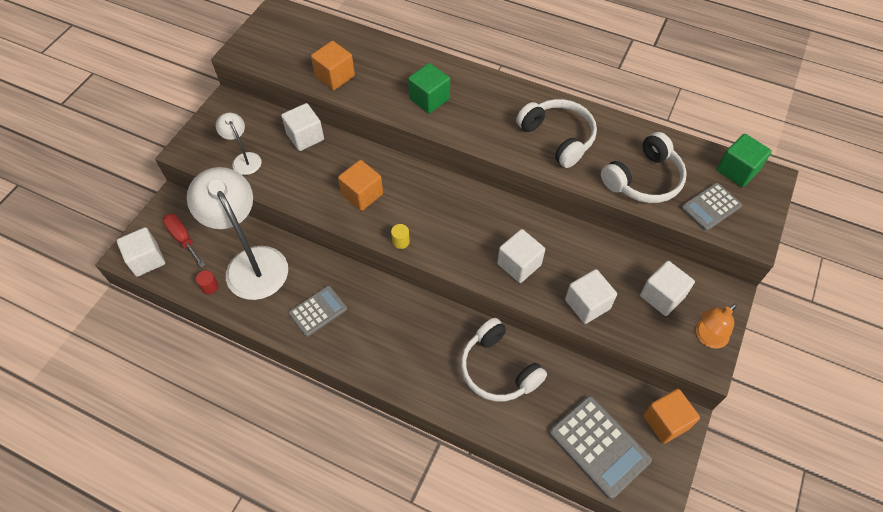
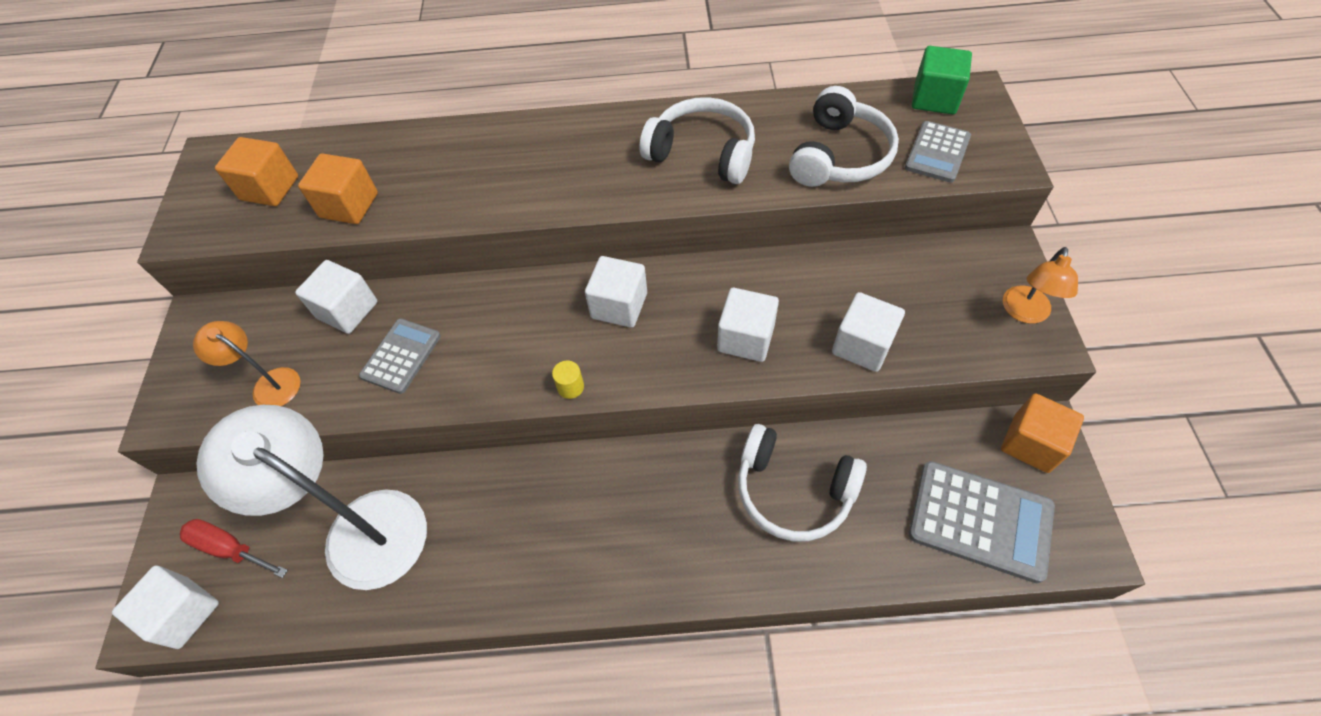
camera: 25 degrees left, 0 degrees up
(210, 287) = (312, 599): red cylinder -> none
(244, 159) = (269, 383): white lamp -> orange lamp
(318, 311) = (501, 546): grey calculator -> grey calculator (401, 356)
(362, 194) = (477, 349): orange cube -> orange cube (270, 188)
(429, 99) = (503, 178): green cube -> none
(662, 296) = (940, 290): white cube -> white cube (619, 305)

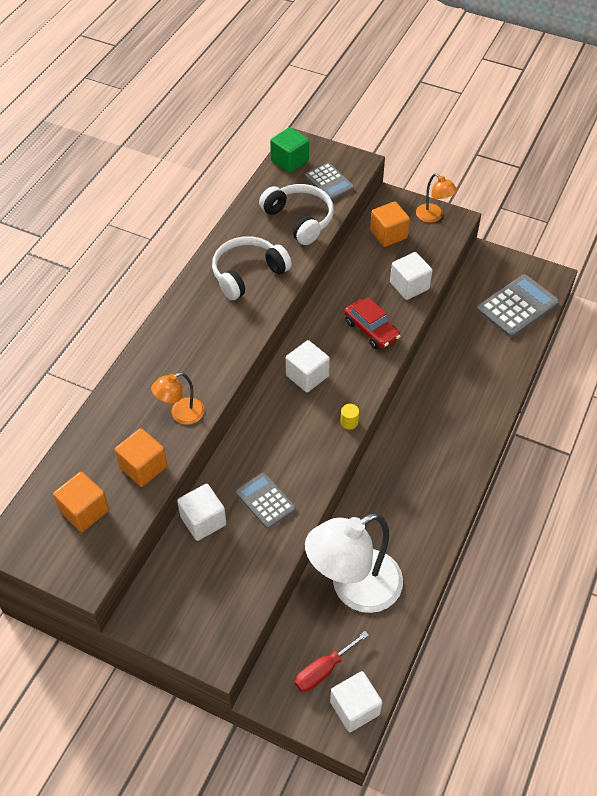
camera: 65 degrees left, 5 degrees down
(269, 383) = (235, 584): orange lamp -> orange lamp (181, 414)
(745, 338) = (371, 330): white cube -> red car
(793, 491) = (458, 369): white headphones -> none
(1031, 443) = (490, 264): orange cube -> orange cube (388, 234)

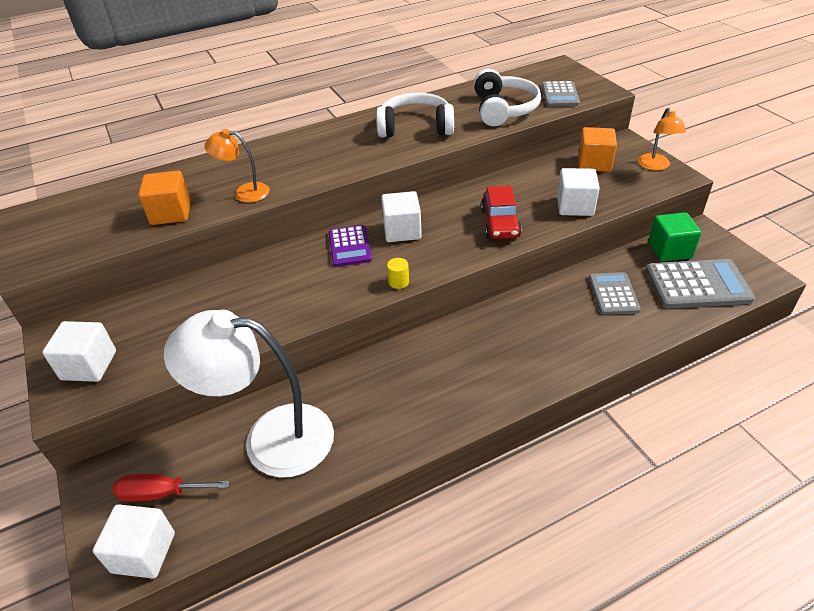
camera: 40 degrees right, 10 degrees down
(84, 511) = (94, 220): orange cube -> none
(203, 521) = (191, 291): white cube -> white cube (89, 365)
(265, 501) = (255, 303): grey calculator -> grey calculator (613, 294)
(282, 412) = (349, 246): none -> purple calculator
(289, 161) = (539, 73): green cube -> green cube (669, 250)

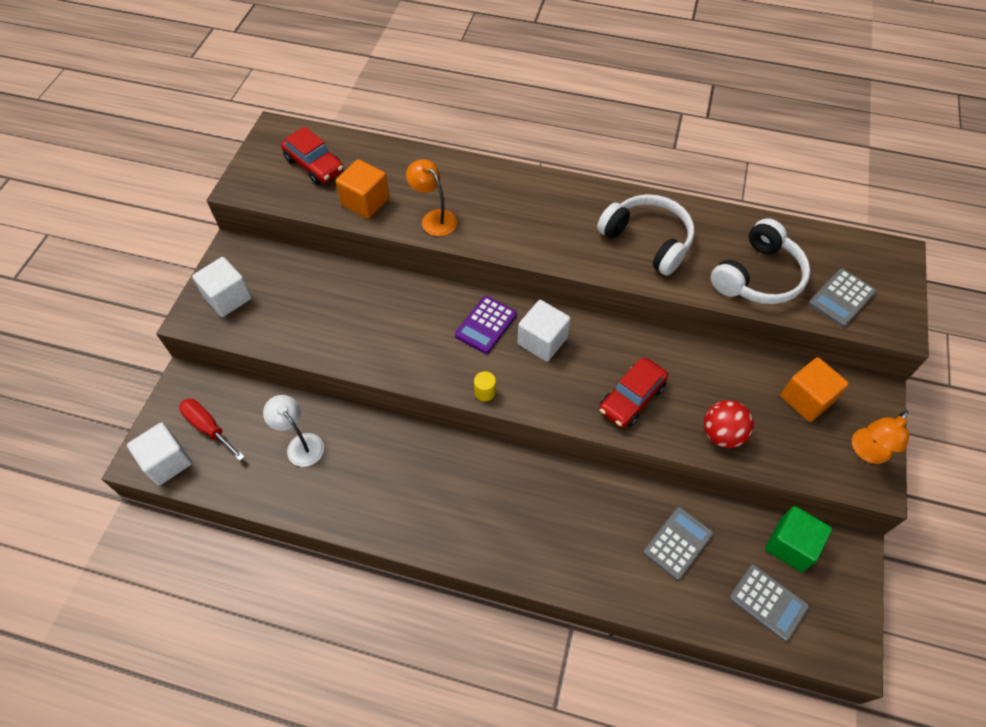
camera: 40 degrees right, 15 degrees up
(92, 216) = (314, 165): none -> red car
(271, 438) = (301, 444): white lamp -> white lamp, size x0.48
(575, 206) = (722, 434): white cube -> red ball
(697, 285) = (768, 602): grey calculator -> grey calculator, size x0.63

